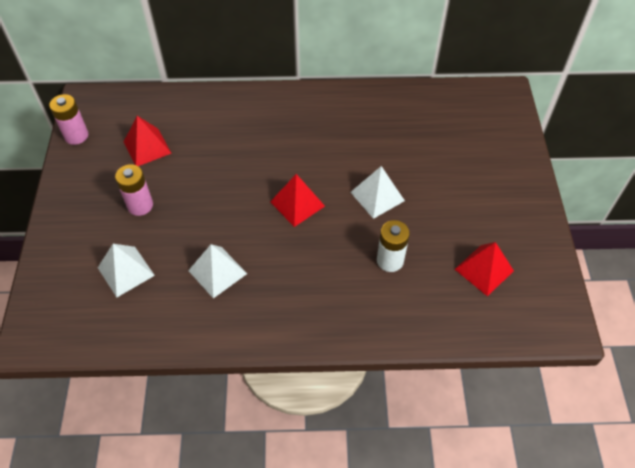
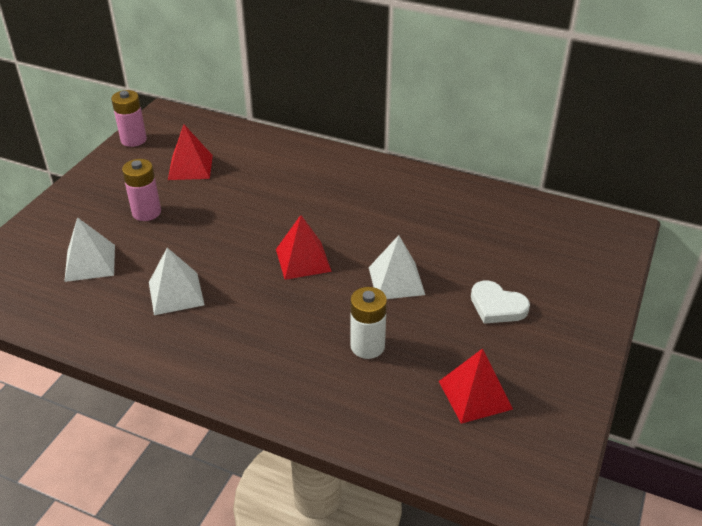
camera: 25 degrees right, 15 degrees down
(459, 191) = (497, 306): none -> white heart

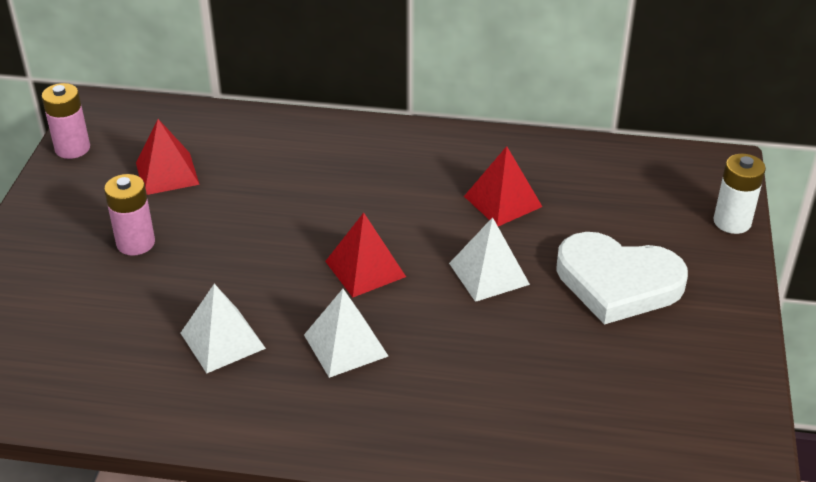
camera: 15 degrees left, 0 degrees up
(90, 263) = (90, 322): white pyramid -> white pyramid (345, 345)
(367, 346) = (487, 359): white battery -> white battery (732, 222)
(475, 395) = (632, 391): red pyramid -> red pyramid (503, 201)
(497, 306) = (617, 282): white heart -> white heart, size x1.76

